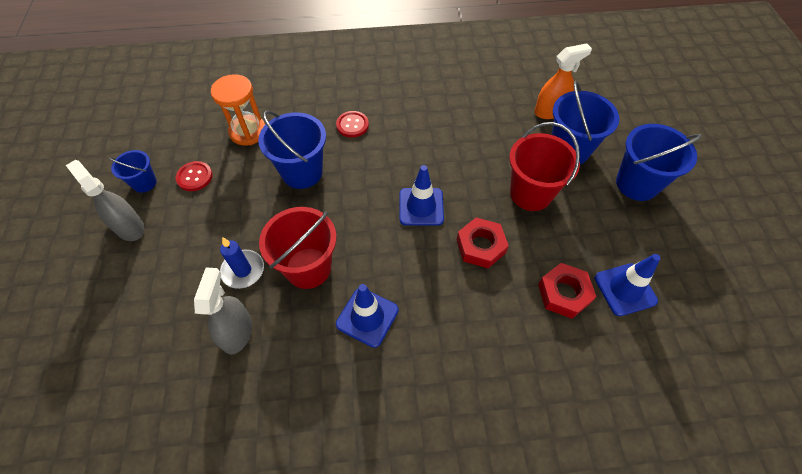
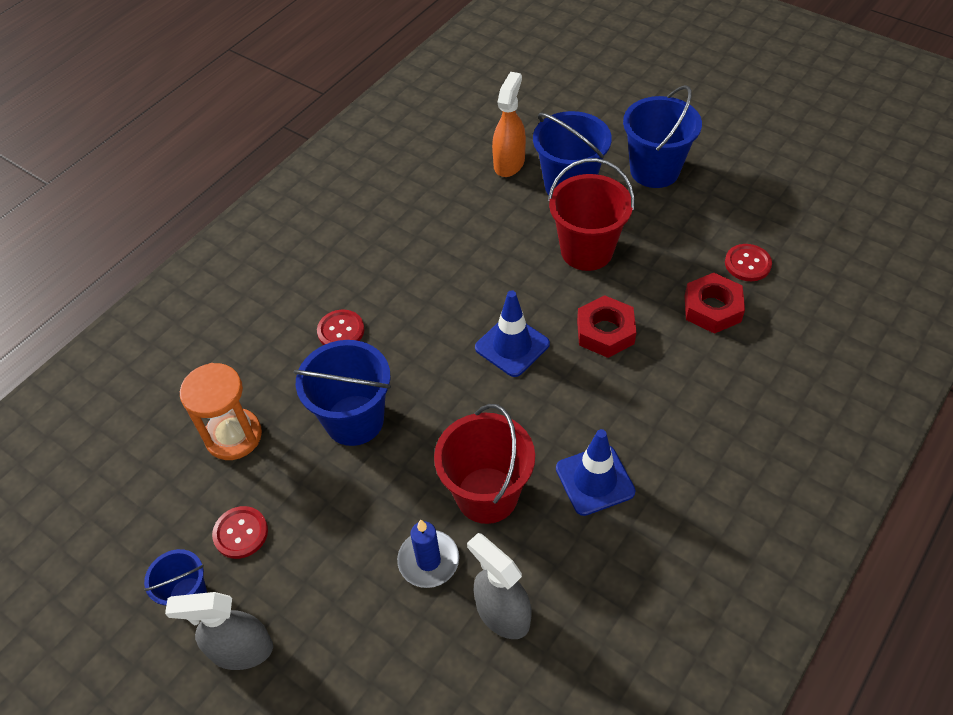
camera: 45 degrees left, 5 degrees down
(625, 289) = (747, 264): blue traffic cone -> red button

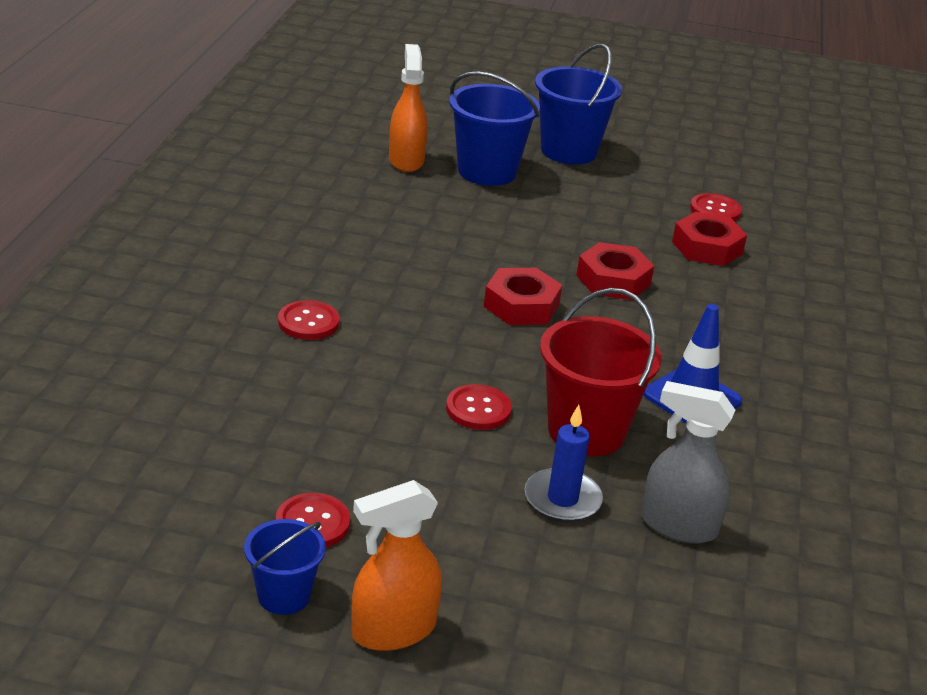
camera: 30 degrees left, 20 degrees down
(233, 436) = (237, 437): orange hourglass -> none
(241, 650) = (393, 630): grey spray bottle -> orange spray bottle
(354, 420) = (383, 396): blue bucket -> none
(417, 451) = (478, 409): none -> red button
(512, 346) = (521, 306): blue traffic cone -> red nut
(586, 251) = (545, 220): red bucket -> none

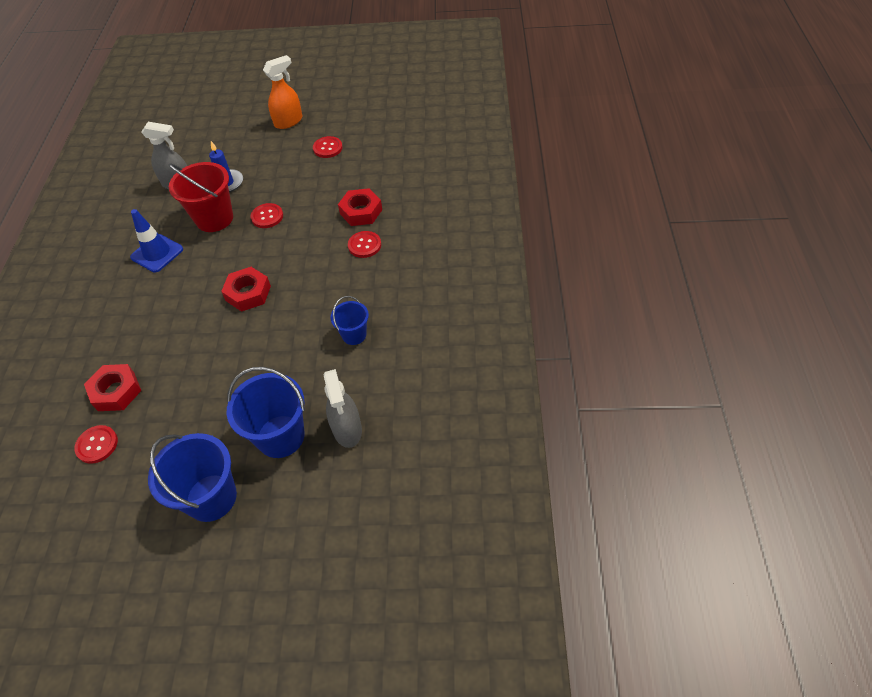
camera: 175 degrees right, 20 degrees up
(284, 595) = (329, 122): blue bucket -> blue bucket (354, 335)
(406, 160) = (347, 429): orange spray bottle -> grey spray bottle
(613, 280) = (189, 334): red nut -> red nut (361, 212)

